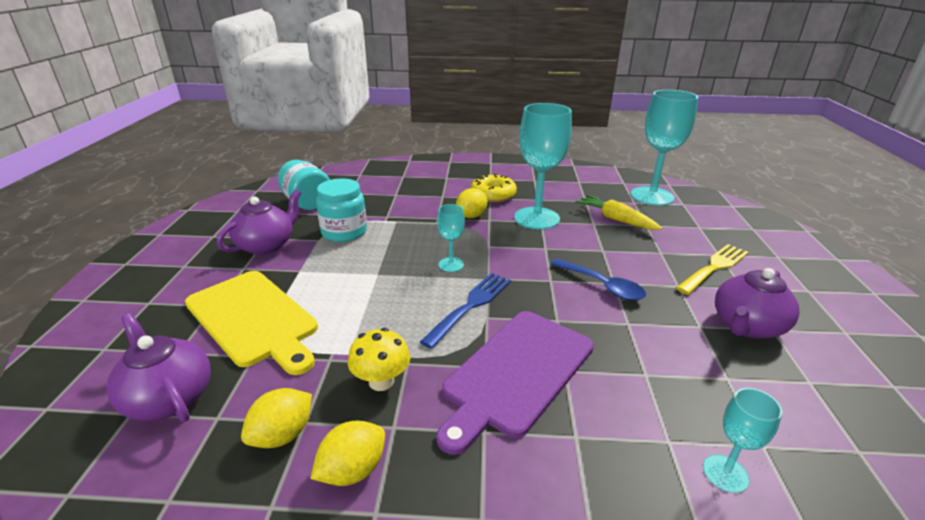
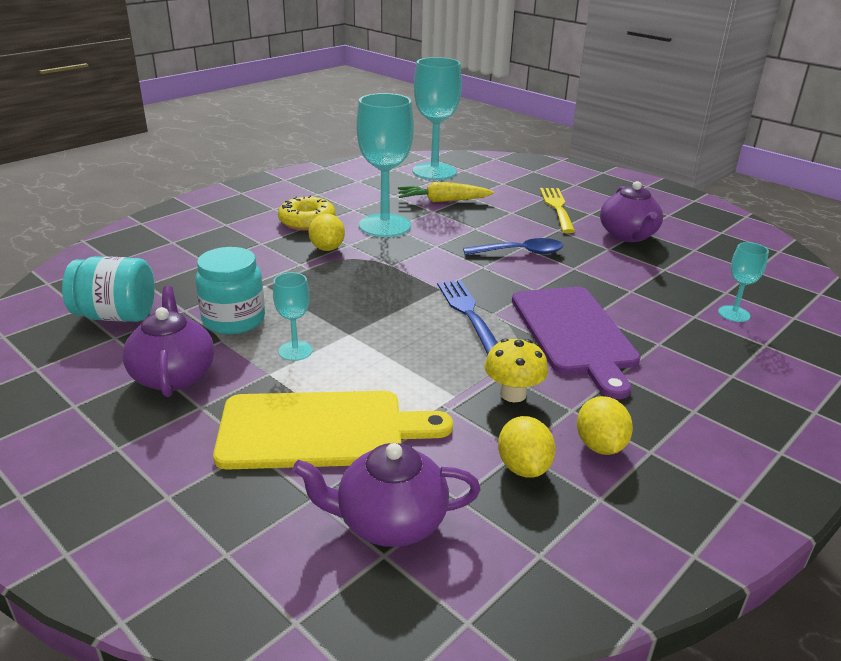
camera: 50 degrees left, 0 degrees up
(451, 264) = (393, 294): turquoise goblet -> turquoise goblet (295, 351)

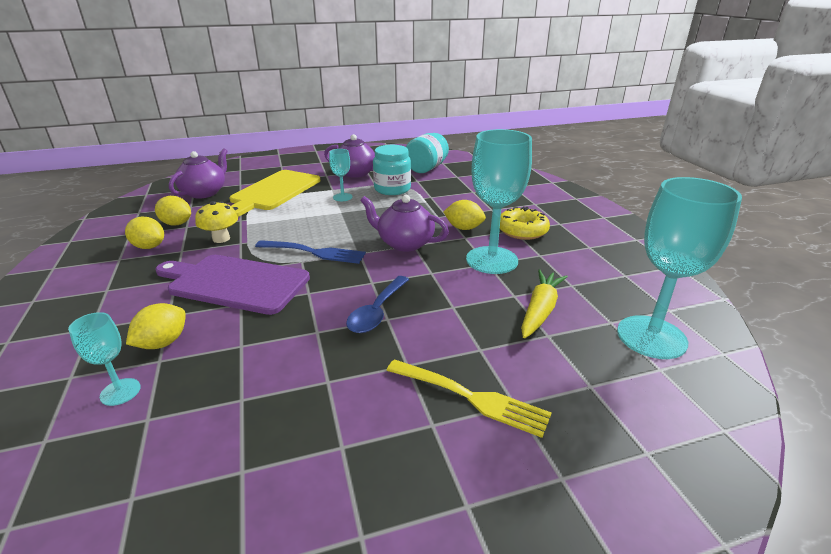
camera: 120 degrees right, 0 degrees up
(628, 235) = (340, 421): purple teapot -> purple teapot (404, 243)
(682, 325) = (163, 343): none -> yellow lemon

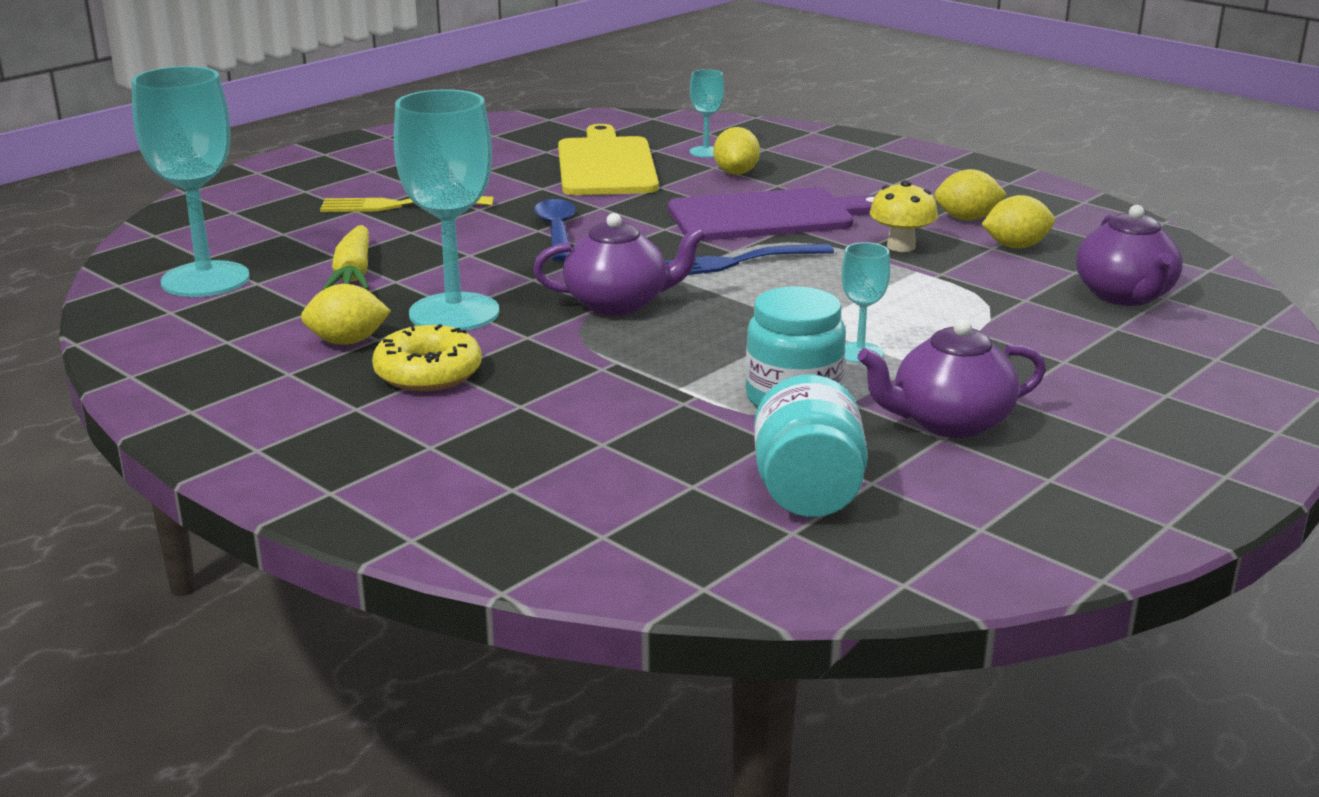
camera: 150 degrees right, 5 degrees down
(274, 191) = (1013, 329): yellow cutting board -> yellow cutting board (606, 165)
(463, 228) = (543, 351): yellow lemon -> yellow lemon (347, 342)

